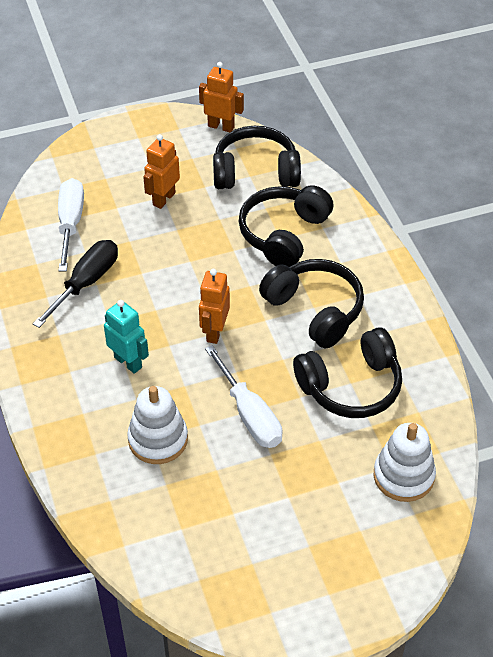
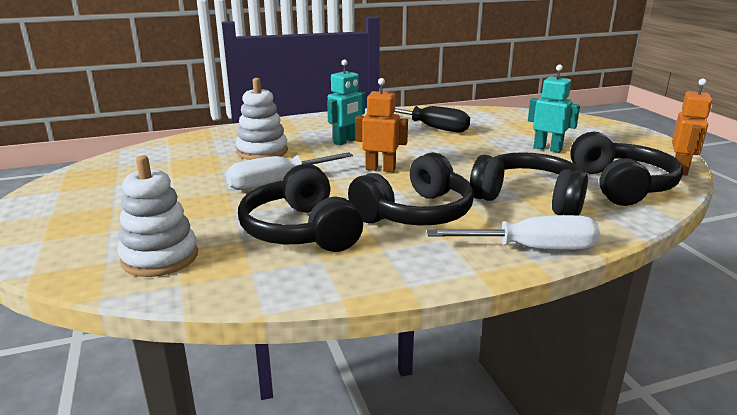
camera: 90 degrees right, 25 degrees down
(70, 223) = (496, 122): white screwdriver -> white screwdriver (531, 249)
(163, 199) = (547, 149): orange robot -> turquoise robot

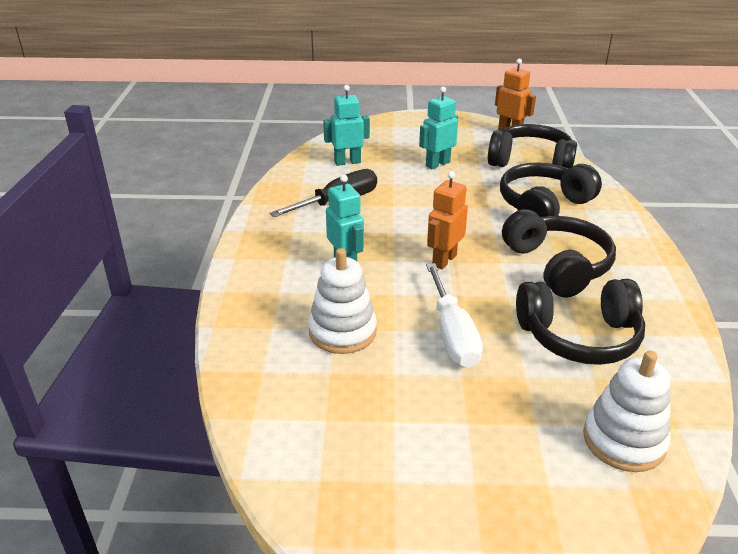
camera: 70 degrees left, 10 degrees up
(500, 121) = (347, 162): none -> turquoise robot
(531, 249) = (631, 232): white screwdriver -> none

